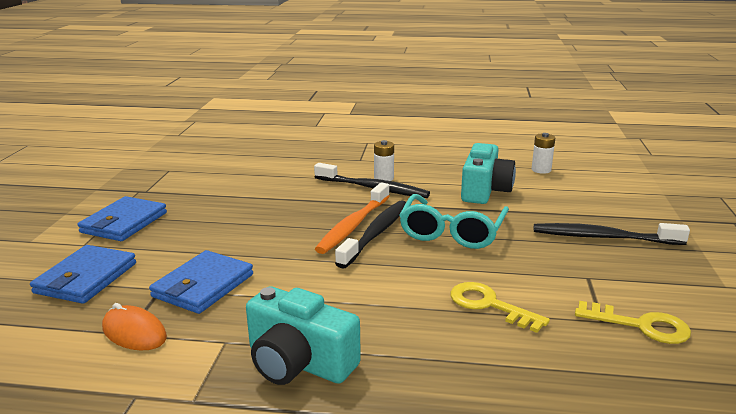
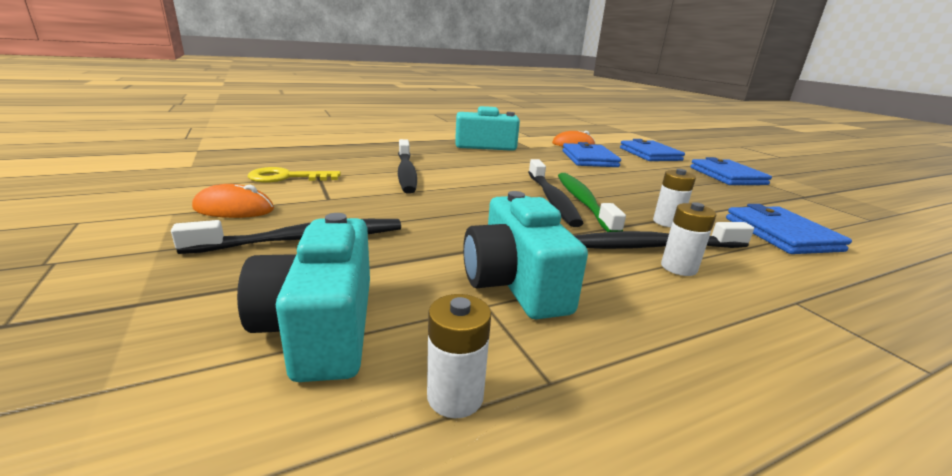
camera: 145 degrees right, 0 degrees up
(269, 177) = (781, 234): none -> blue wallet
(325, 198) = (667, 222): none -> white battery
(353, 225) = (583, 202): orange toothbrush -> green toothbrush
(452, 232) = (487, 213): turquoise glasses -> none
(489, 305) = (406, 173): yellow key -> black toothbrush
(588, 194) = (321, 326): none -> turquoise camera
(673, 280) = (234, 209): none -> orange mouse

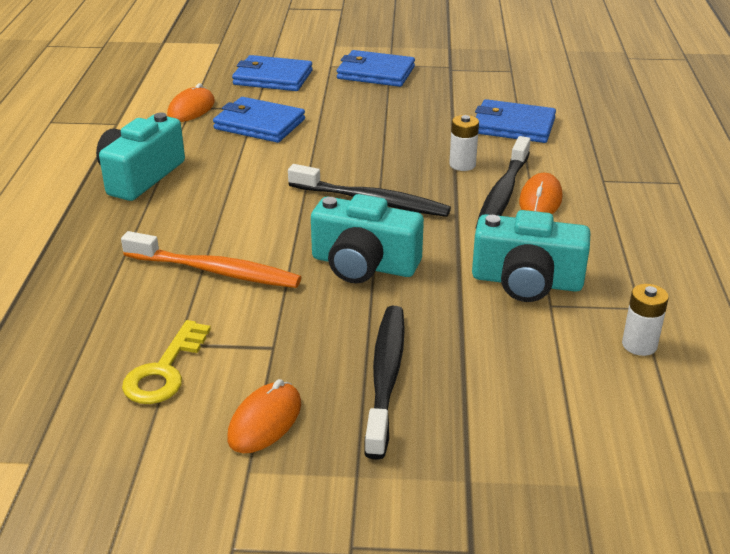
camera: 60 degrees left, 10 degrees up
(321, 326) = (546, 385): turquoise camera -> turquoise camera (364, 265)
(406, 173) = (215, 271): black toothbrush -> orange toothbrush
(583, 202) = (391, 186): green toothbrush -> none
(678, 267) = (540, 200): white battery -> orange mouse

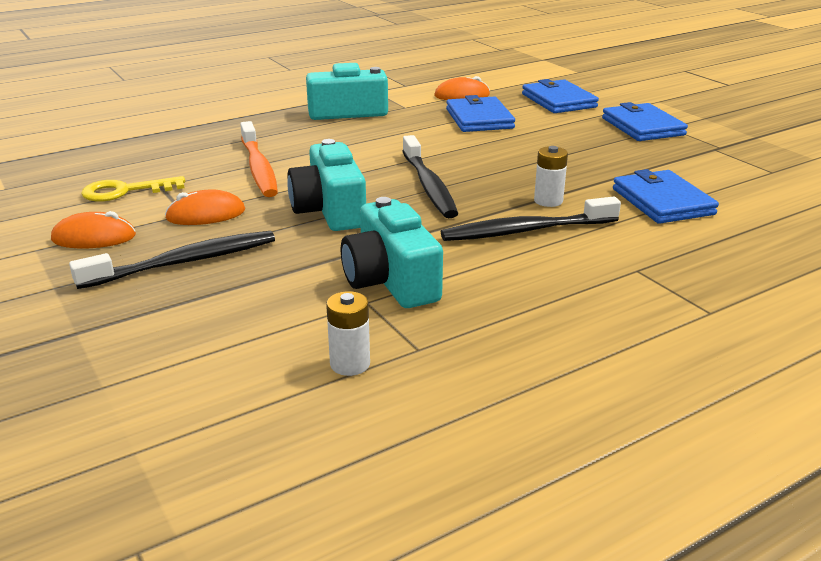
camera: 55 degrees right, 5 degrees down
(540, 200) = (543, 250): orange mouse -> orange mouse (206, 214)

